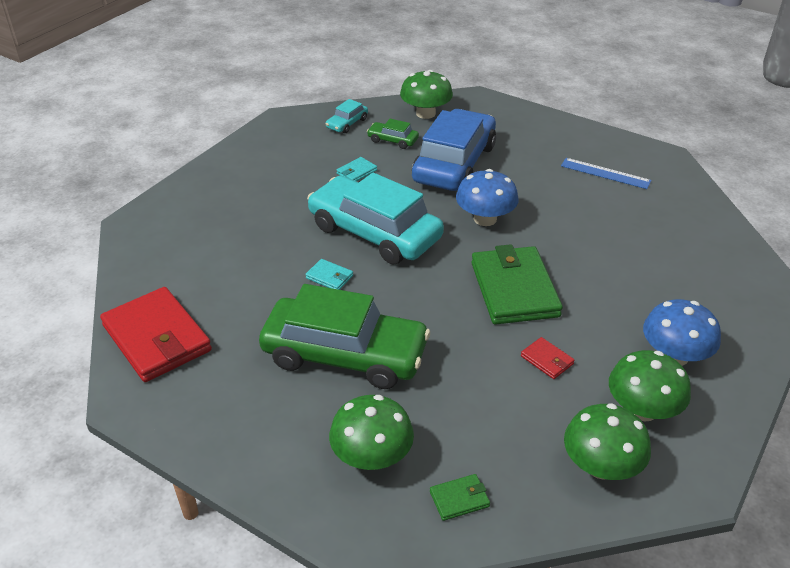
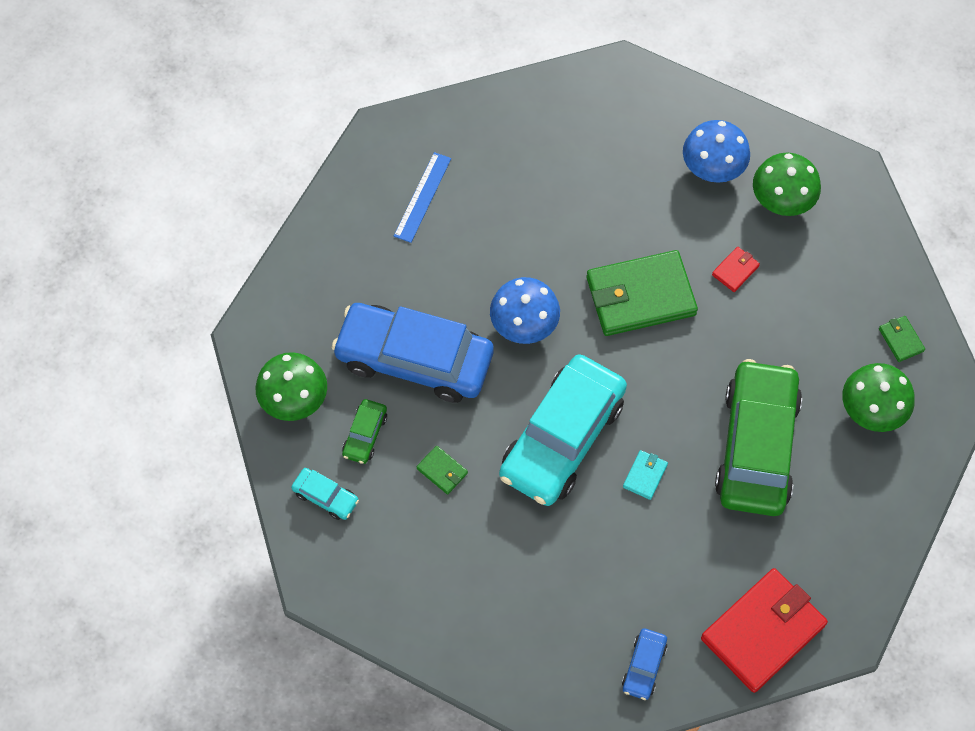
camera: 95 degrees left, 25 degrees up
(158, 262) = (644, 666): none -> blue car
(356, 172) = (442, 471): turquoise wallet -> green wallet
(601, 466) = (848, 236): green mushroom -> none

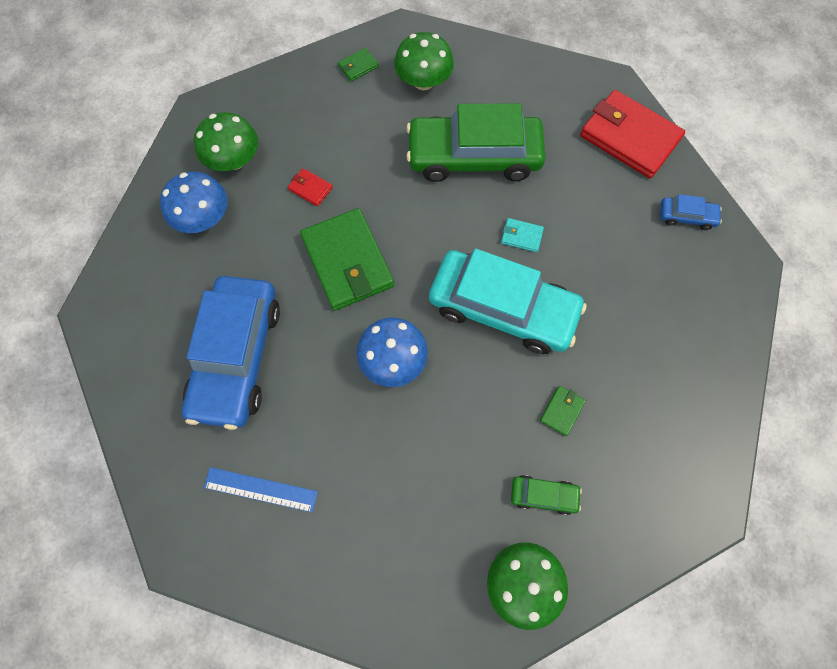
camera: 100 degrees left, 5 degrees up
(325, 497) = (619, 522): turquoise car -> none
(414, 359) = (451, 461): blue car -> blue car (237, 356)

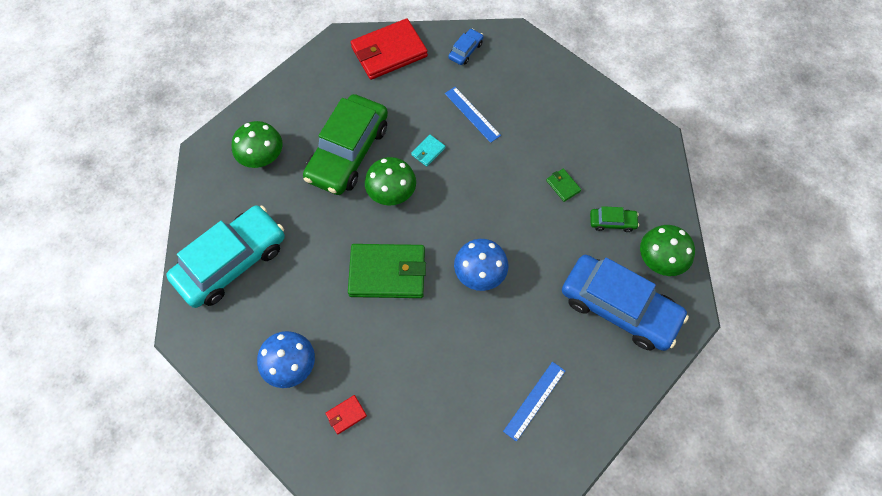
camera: 65 degrees left, 5 degrees down
(234, 160) = (249, 322): green mushroom -> green mushroom (391, 192)
(237, 356) = (425, 381): blue car -> blue car (619, 307)
(310, 188) = (310, 274): red wallet -> red wallet (346, 415)
(358, 66) = (218, 196): green wallet -> none
(502, 308) = (475, 188): turquoise car -> turquoise car (231, 262)
(543, 495) = (612, 222): green car -> green car turned 60 degrees clockwise
(601, 262) = (472, 114): none -> blue ruler

